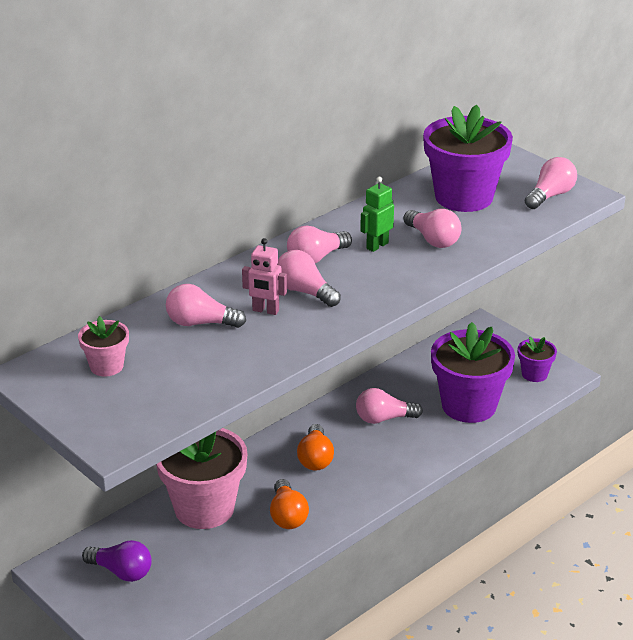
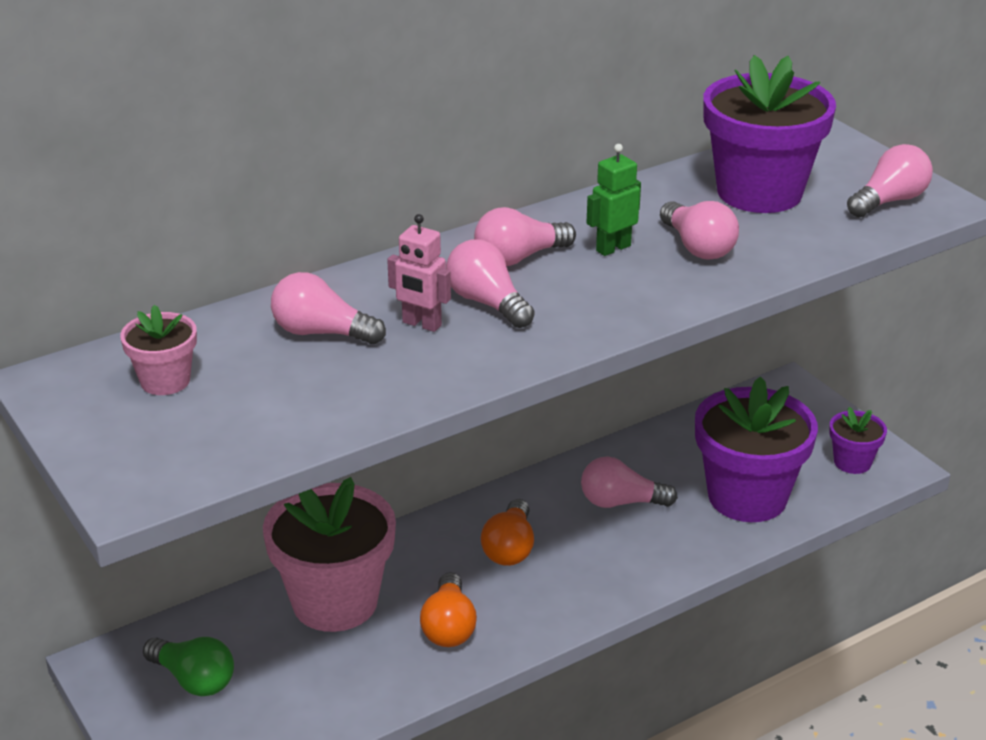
camera: 10 degrees right, 0 degrees up
(121, 572) = (193, 679): purple light bulb -> green light bulb

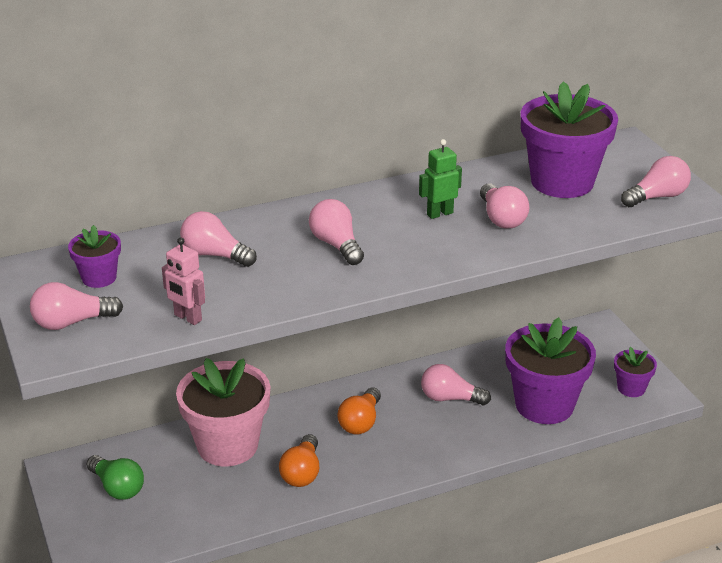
camera: 10 degrees right, 0 degrees up
(165, 381) = (99, 278): pink flower pot -> purple flower pot
(421, 324) = (285, 255): pink robot -> pink robot (187, 318)
(519, 257) = (370, 214): pink light bulb -> pink light bulb (72, 322)

